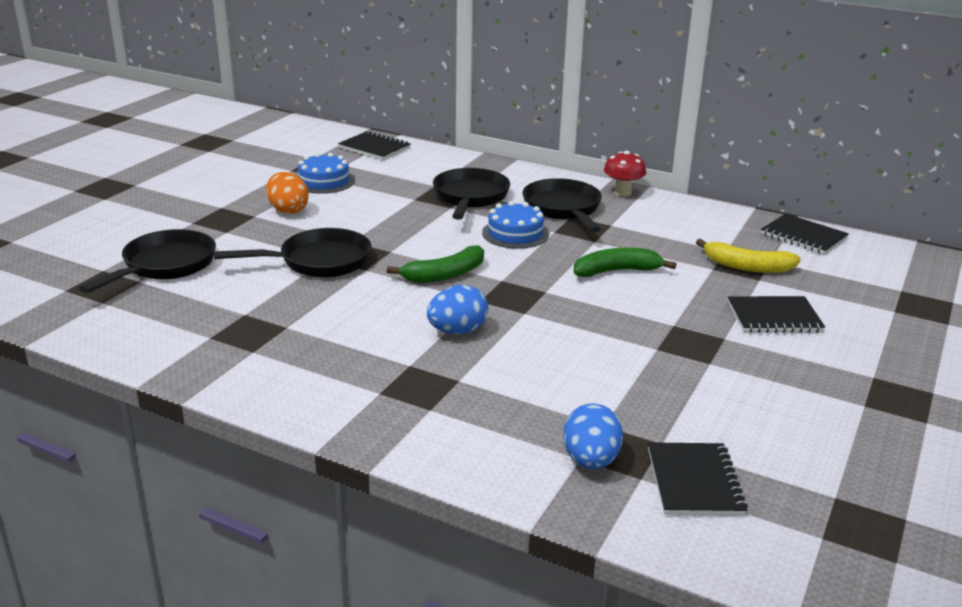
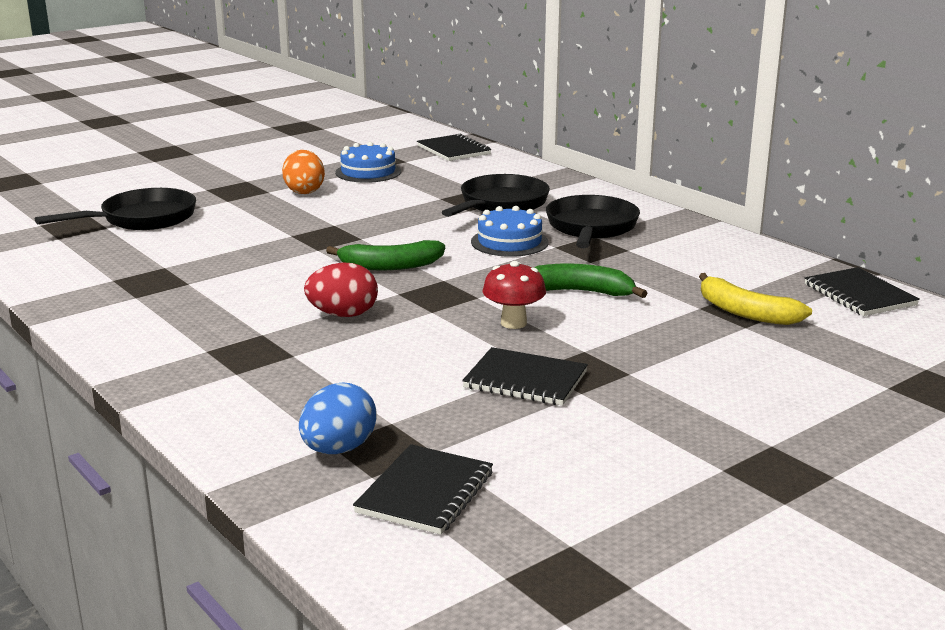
camera: 25 degrees right, 5 degrees down
(318, 261) = (281, 236): black pan -> none
(457, 331) = (343, 315): blue egg -> red egg
(622, 193) = (680, 222): red mushroom -> red mushroom (513, 323)
(774, 317) = (716, 365): black notebook -> black notebook (525, 380)

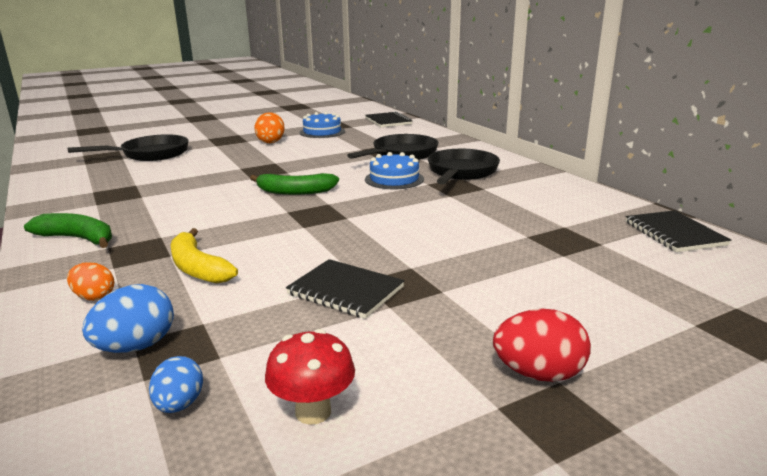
camera: 10 degrees right, 0 degrees up
(245, 406) = (94, 297): none -> orange egg
(343, 315) = (233, 225): red egg -> red egg (538, 374)
(425, 492) = (179, 404): black notebook -> blue egg
(513, 323) = (363, 240): red mushroom -> red mushroom (313, 412)
(580, 292) = (431, 218): green banana -> green banana (78, 239)
(745, 312) = (566, 243): yellow banana -> yellow banana (197, 268)

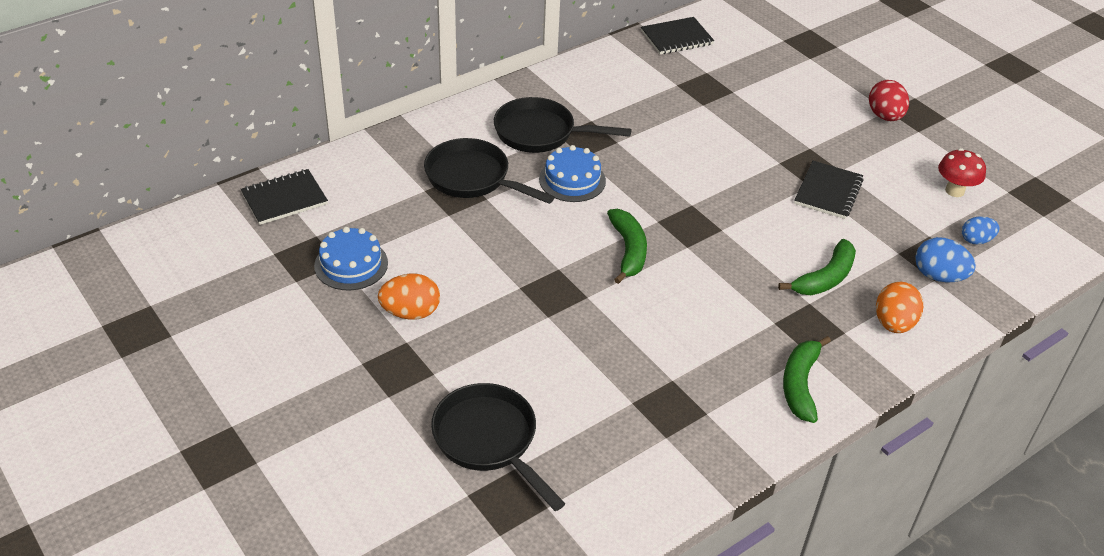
camera: 100 degrees left, 20 degrees up
(94, 297) = (893, 323): orange egg -> orange egg, size x1.51
(197, 268) = (825, 278): yellow banana -> green banana

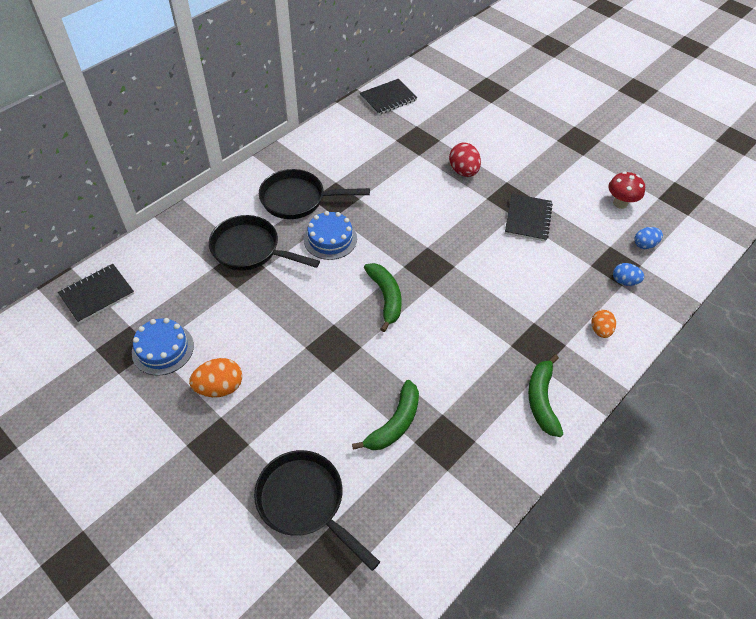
camera: 10 degrees left, 10 degrees up
(825, 278) = (541, 297): green banana -> green banana (394, 423)
(884, 116) = (556, 145): red egg -> red egg (463, 171)
(893, 323) = (600, 330): orange egg -> orange egg, size x0.66
(938, 276) = (624, 281): blue egg -> blue egg, size x0.66

